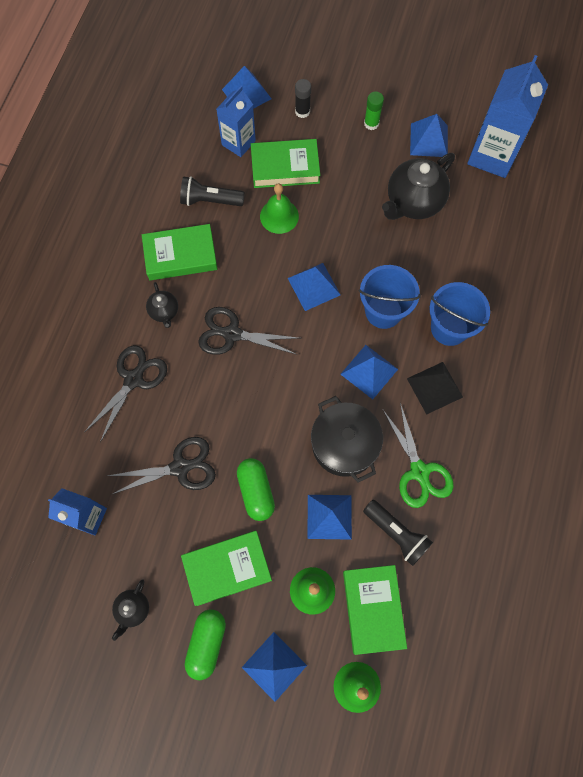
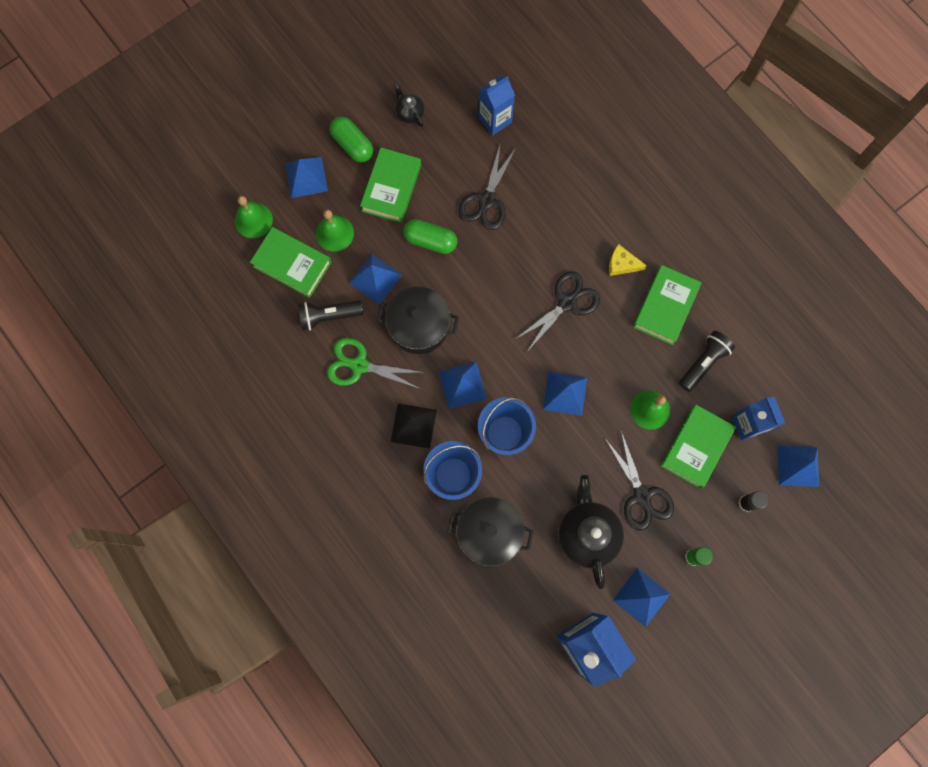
camera: 125 degrees right, 5 degrees up
(133, 379) = (579, 209): black scissors -> black scissors (641, 495)
(164, 312) = (622, 264): black teapot -> yellow cheese
(471, 271) = (489, 532): none -> black pot

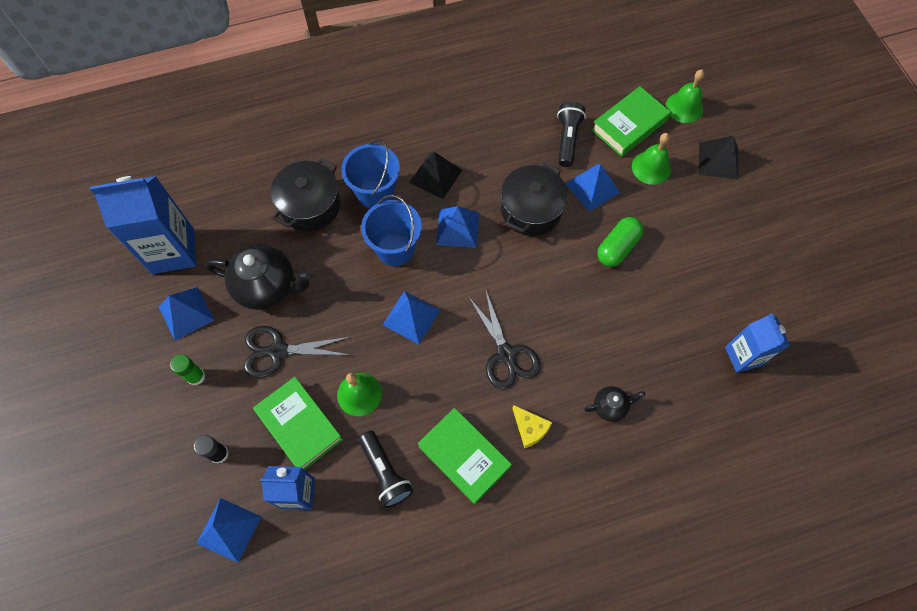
camera: 110 degrees right, 10 degrees down
(306, 177) = (718, 160): blue pyramid -> black pyramid
(352, 145) = (744, 210): green capsule -> none
(359, 365) = (510, 150): green scissors -> none
(391, 188) = (687, 230): green book -> none
(409, 113) = (771, 273): black teapot -> black teapot (610, 406)
(486, 200) = (647, 315): black scissors -> none
(622, 264) = (530, 428): yellow cheese -> yellow cheese turned 105 degrees clockwise

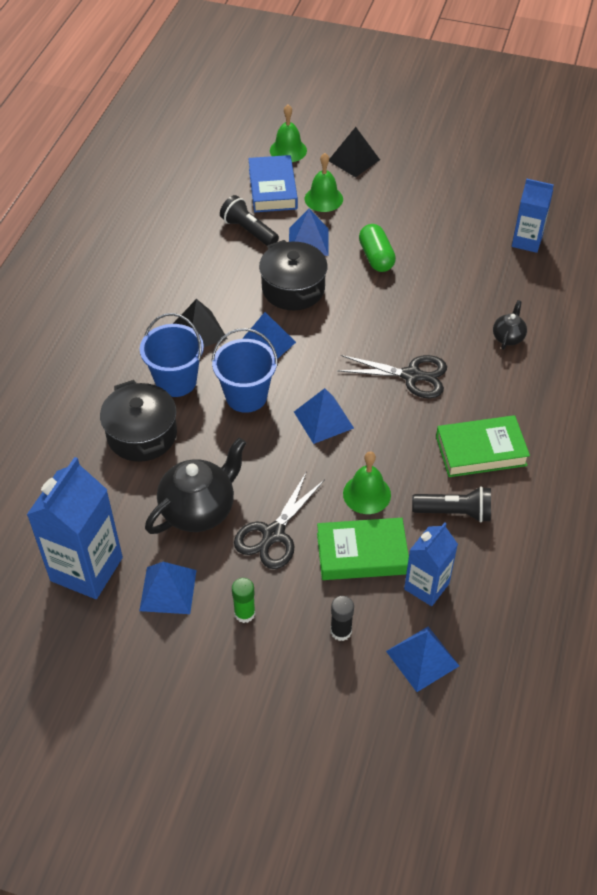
camera: 55 degrees left, 15 degrees down
(530, 428) = (489, 395): yellow cheese -> none
(629, 125) = (272, 189): green book -> blue book

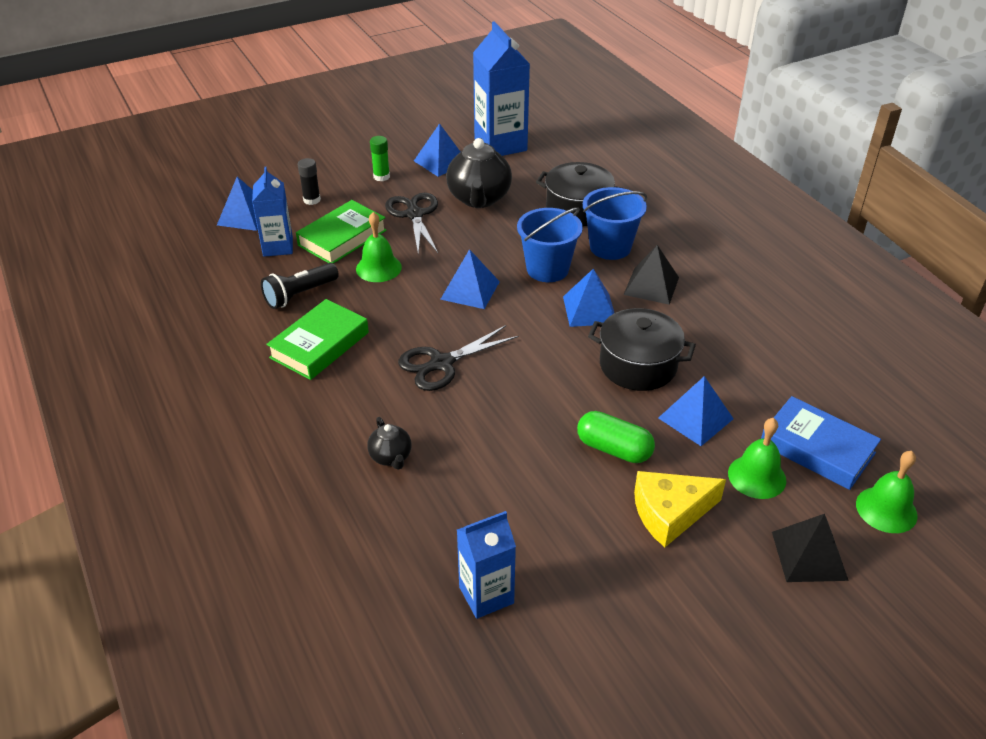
camera: 135 degrees right, 10 degrees down
(249, 231) = (759, 388): black flashlight -> none
(391, 213) = (670, 513): none -> yellow cheese

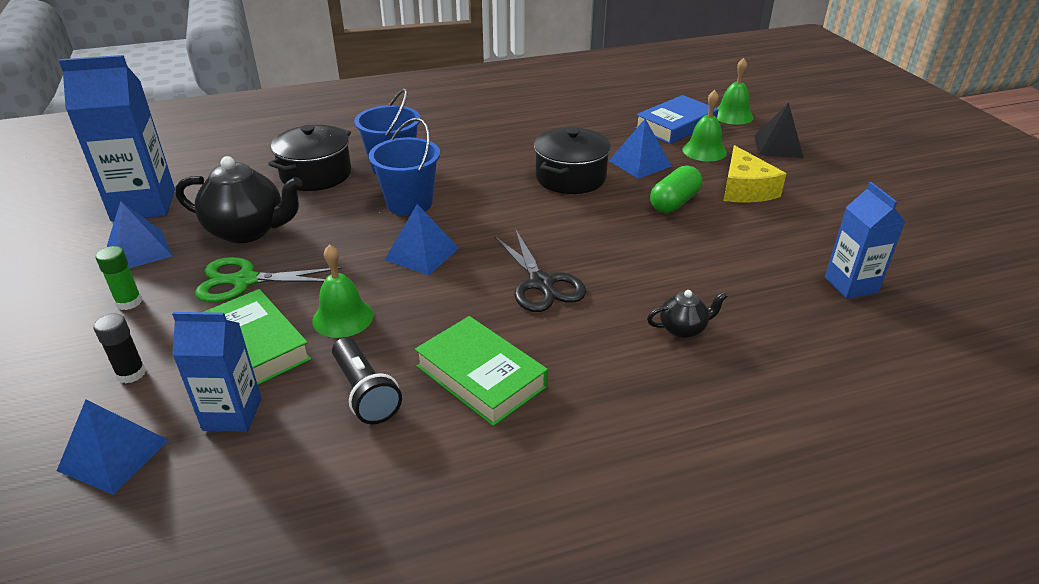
camera: 80 degrees left, 5 degrees down
(414, 215) = (245, 281): black scissors -> green scissors
(589, 310) = (485, 189): blue pyramid -> none
(651, 285) = (462, 156): black pyramid -> none

